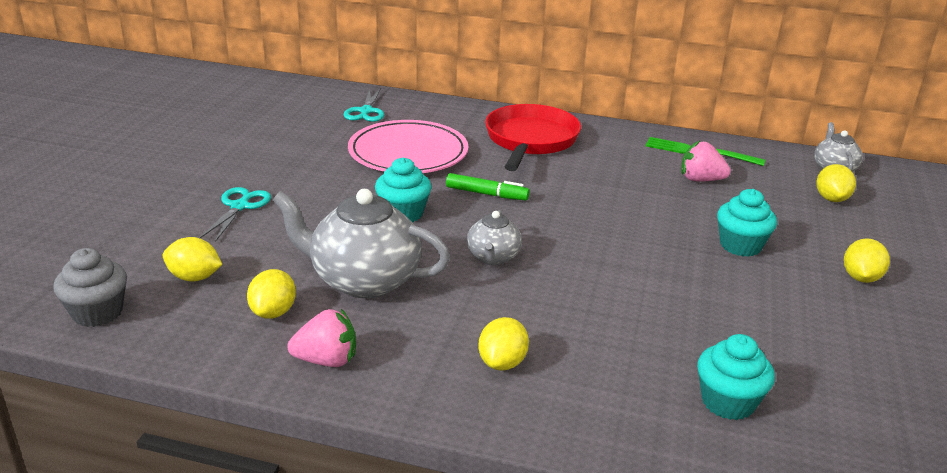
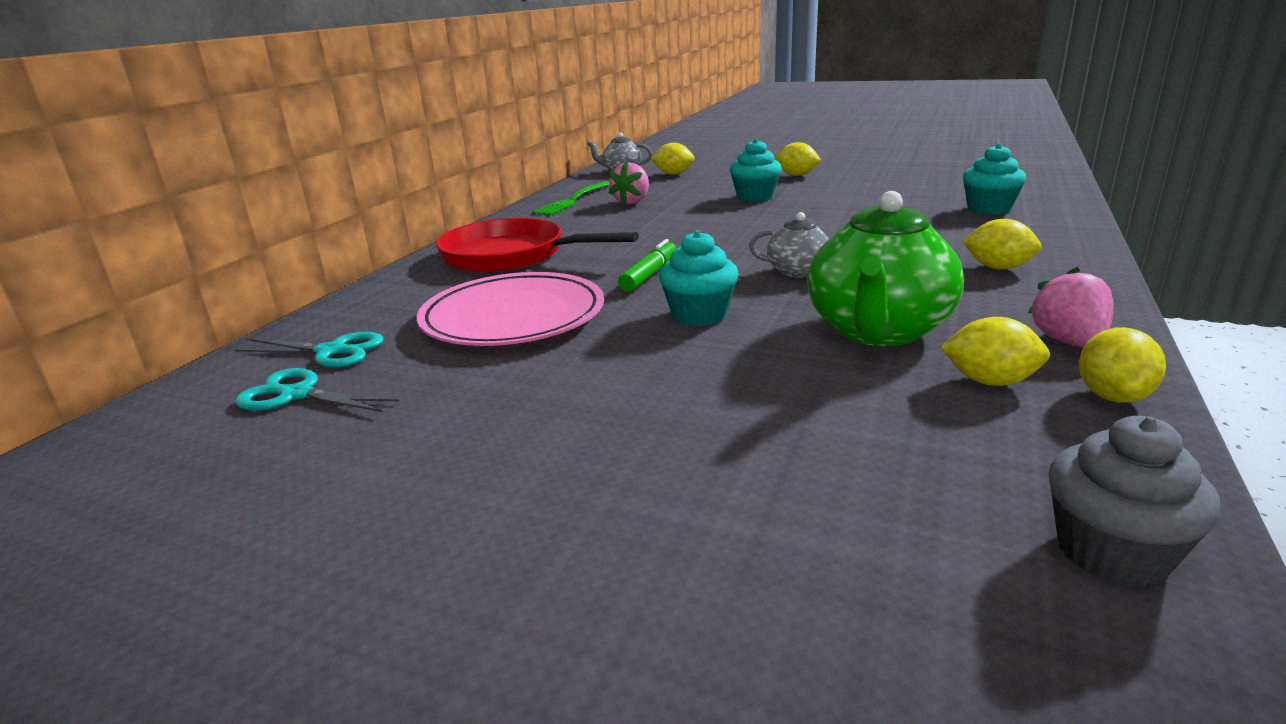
camera: 80 degrees left, 5 degrees down
(194, 277) = (932, 457): yellow lemon -> yellow lemon (1113, 396)
(240, 206) = (673, 438): turquoise scissors -> turquoise scissors (297, 395)
(363, 280) = (878, 331): grey teapot -> green teapot

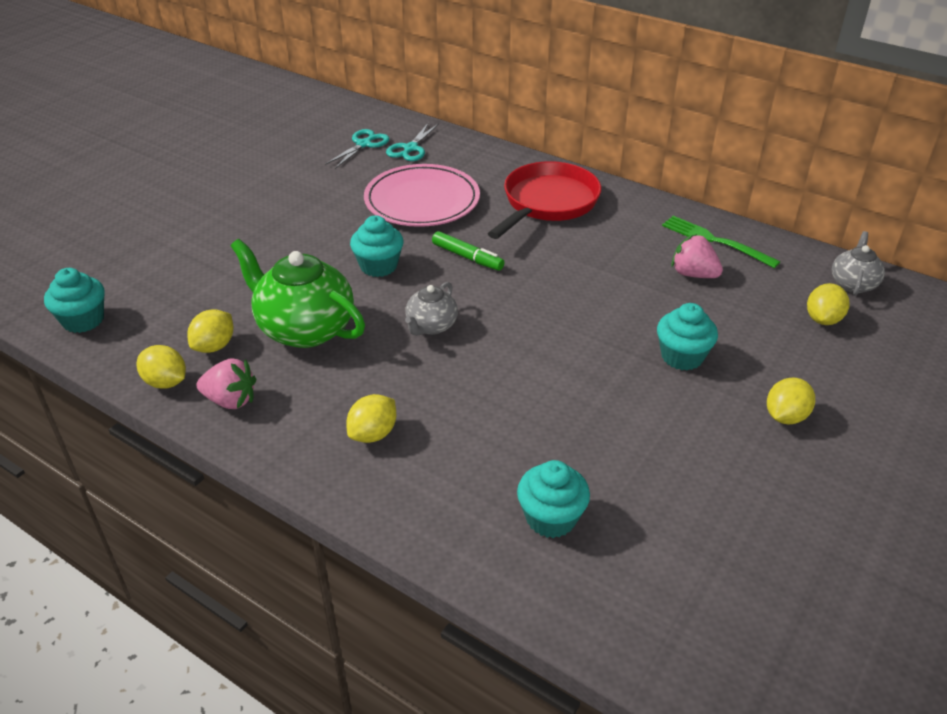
camera: 100 degrees right, 15 degrees up
(1112, 552) = (83, 320): grey cupcake -> turquoise cupcake

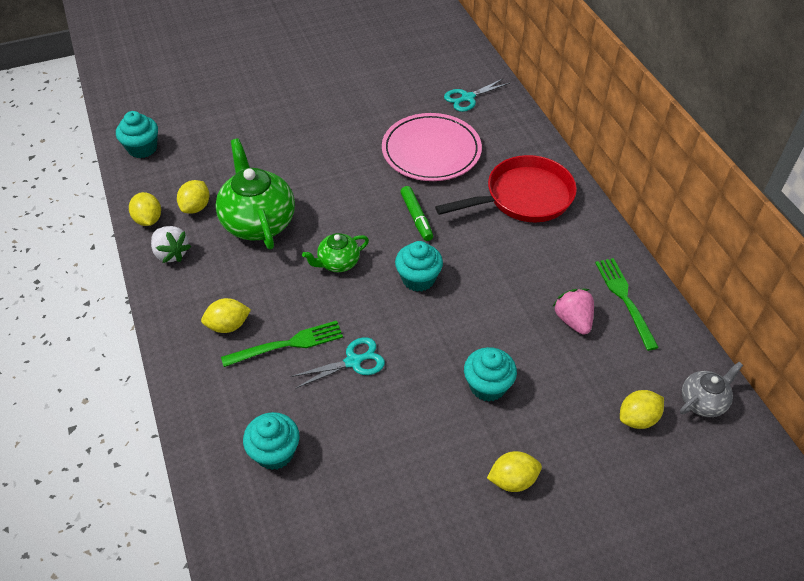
camera: 35 degrees right, 10 degrees up
(214, 346) = (196, 207): yellow lemon -> yellow lemon turned 45 degrees counterclockwise
(230, 400) = (171, 253): pink strawberry -> white strawberry
(363, 144) = (436, 79): turquoise scissors -> turquoise scissors (353, 362)
(378, 266) = (349, 194): turquoise cupcake -> turquoise cupcake (418, 279)
(431, 326) = (338, 263): grey teapot -> green teapot
(457, 417) = (288, 344): none -> green fork

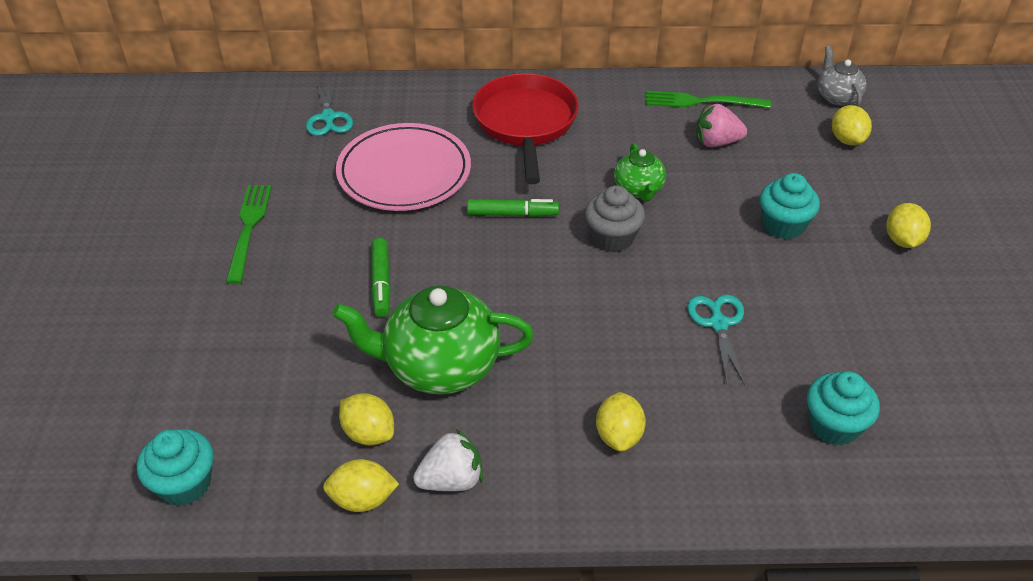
camera: 70 degrees left, 5 degrees down
(288, 344) = (671, 378): green fork -> green fork (249, 228)
(320, 174) = (381, 283): none -> green marker
(338, 263) = (555, 301): green teapot -> green teapot (638, 189)
(418, 279) = (612, 238): turquoise cupcake -> grey cupcake

